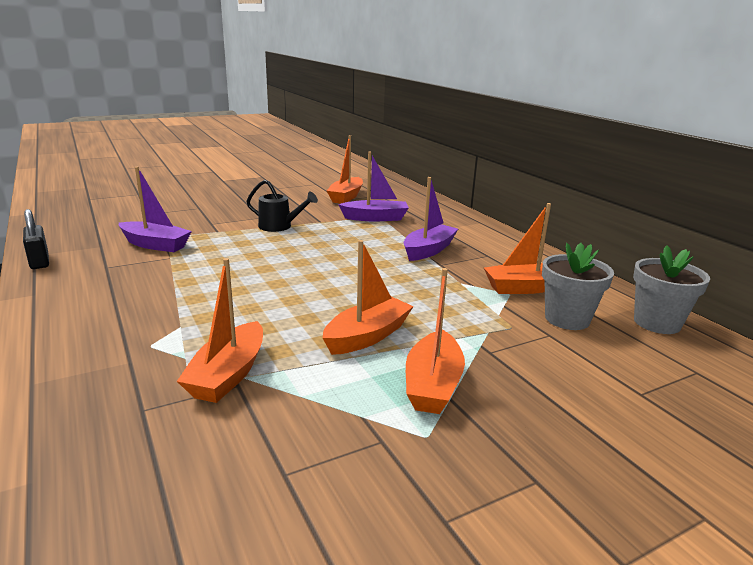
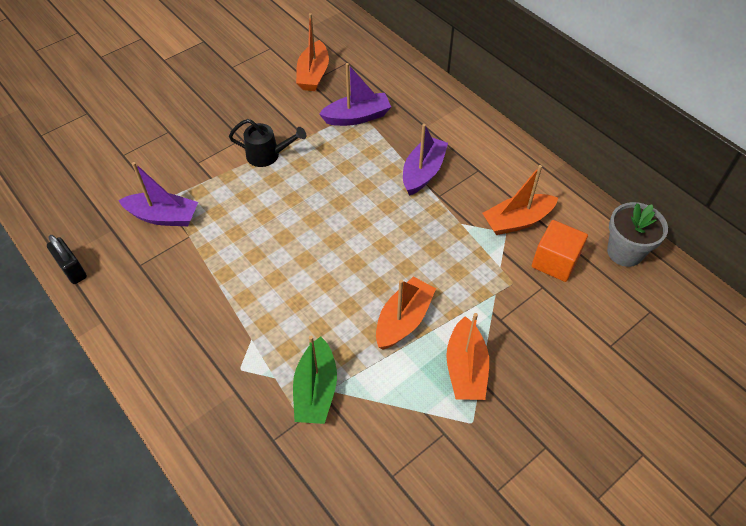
camera: 10 degrees left, 30 degrees up
(228, 374) = (316, 390): orange boat -> green boat
(567, 319) = (555, 262): grey flower pot -> orange cube

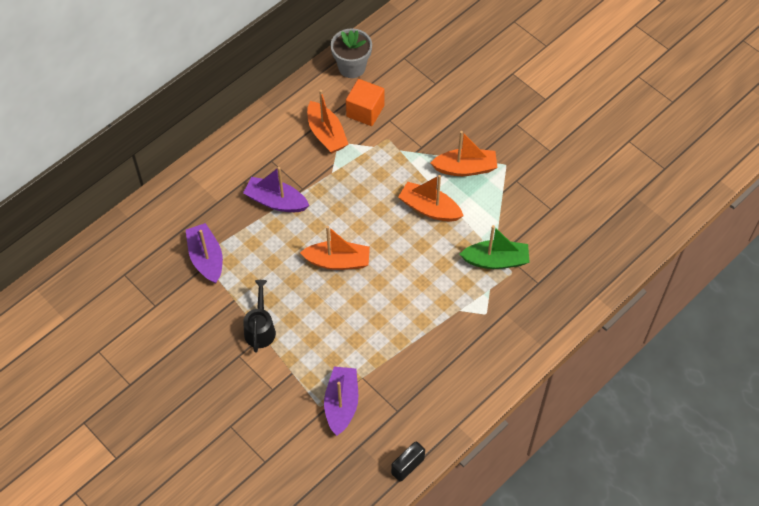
camera: 95 degrees left, 5 degrees up
(313, 74) = (143, 303): orange boat -> orange boat (337, 261)

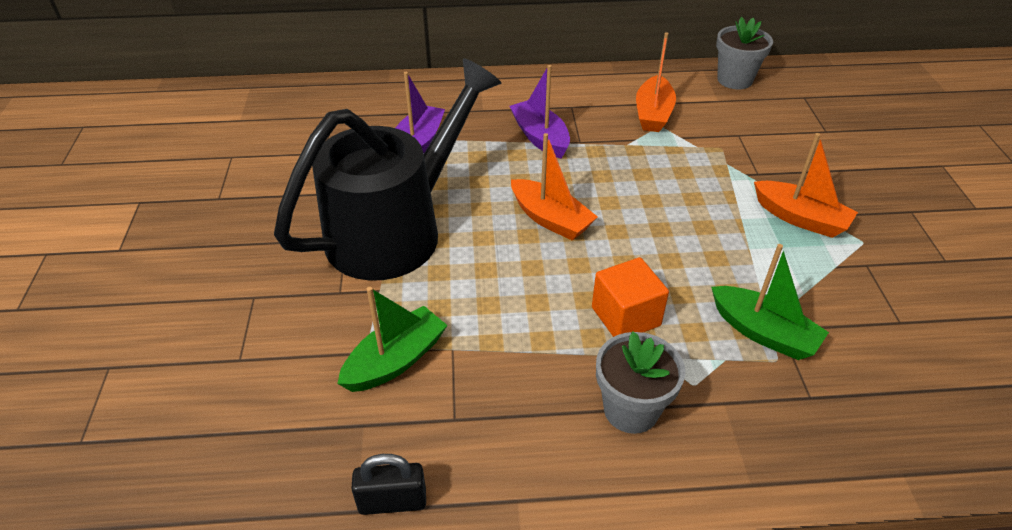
camera: 40 degrees right, 15 degrees down
(260, 328) = (397, 228): black watering can -> black watering can, size x2.48
(341, 404) = (395, 360): purple boat -> green boat
(365, 111) = (716, 116): orange cube -> orange cube (625, 316)
(429, 208) = (715, 231): orange boat -> none
(469, 347) = (631, 409): none -> grey flower pot

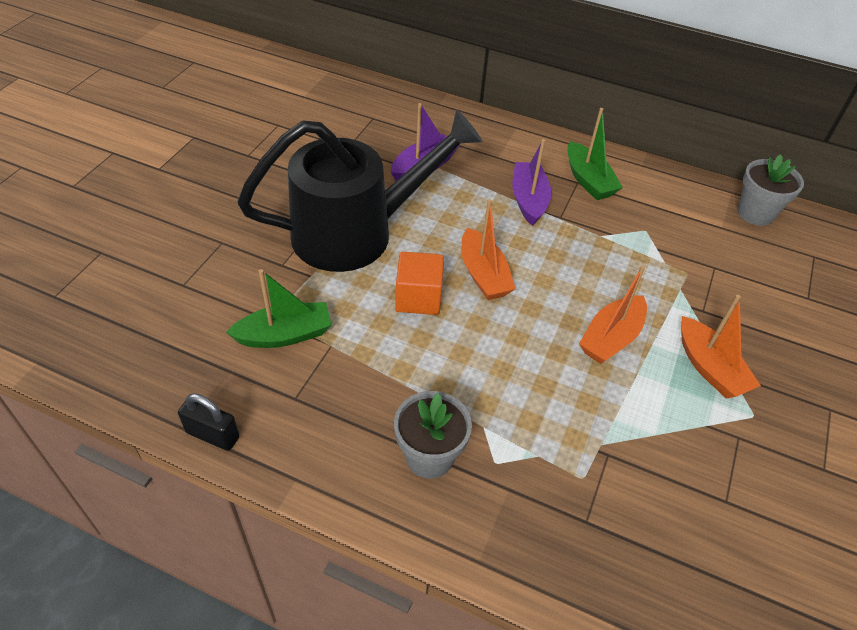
camera: 25 degrees right, 5 degrees up
(625, 316) = (483, 382): orange cube -> orange cube (418, 297)
(653, 114) = (647, 216): orange boat -> orange boat (611, 338)
(763, 332) = (589, 450): green boat -> green boat (588, 180)

